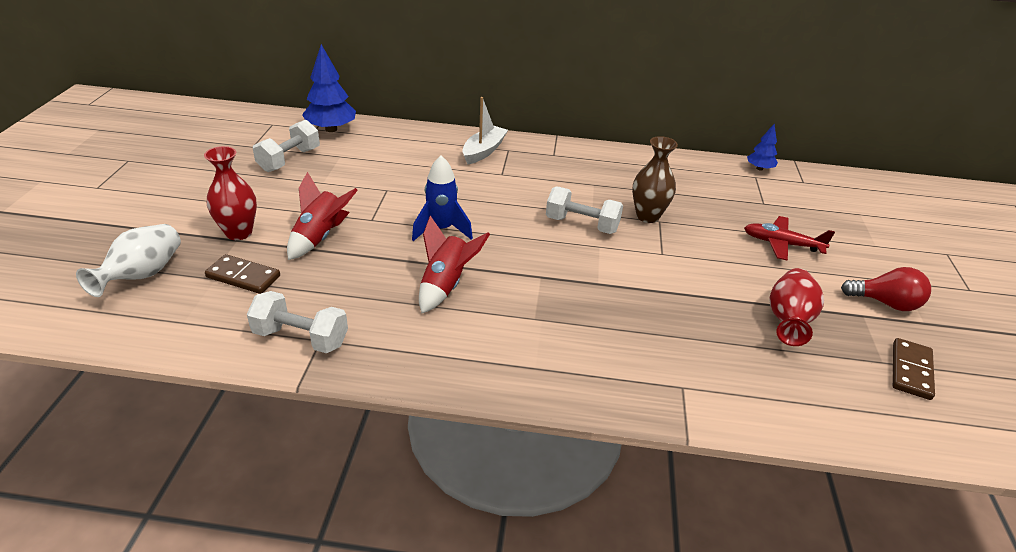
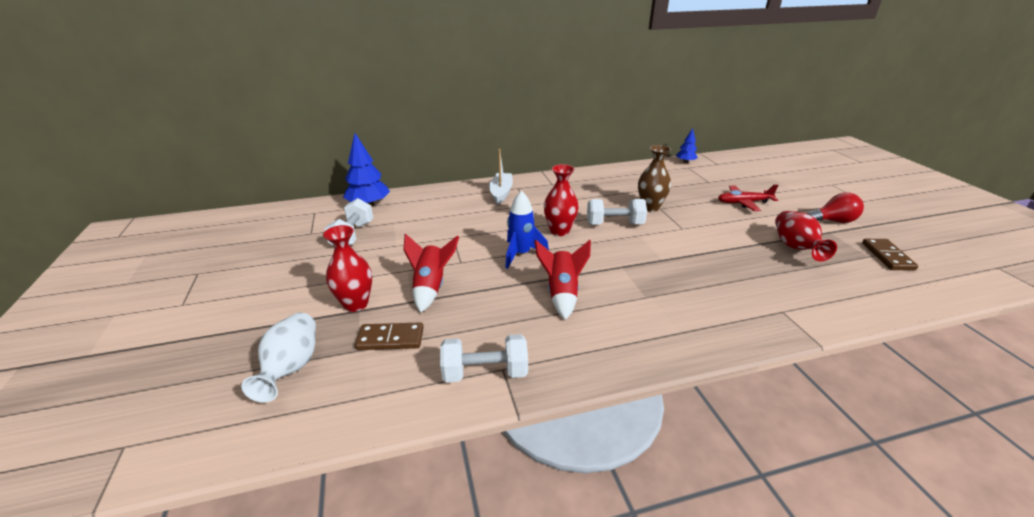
camera: 20 degrees left, 5 degrees down
(508, 215) = (559, 231): none -> red vase

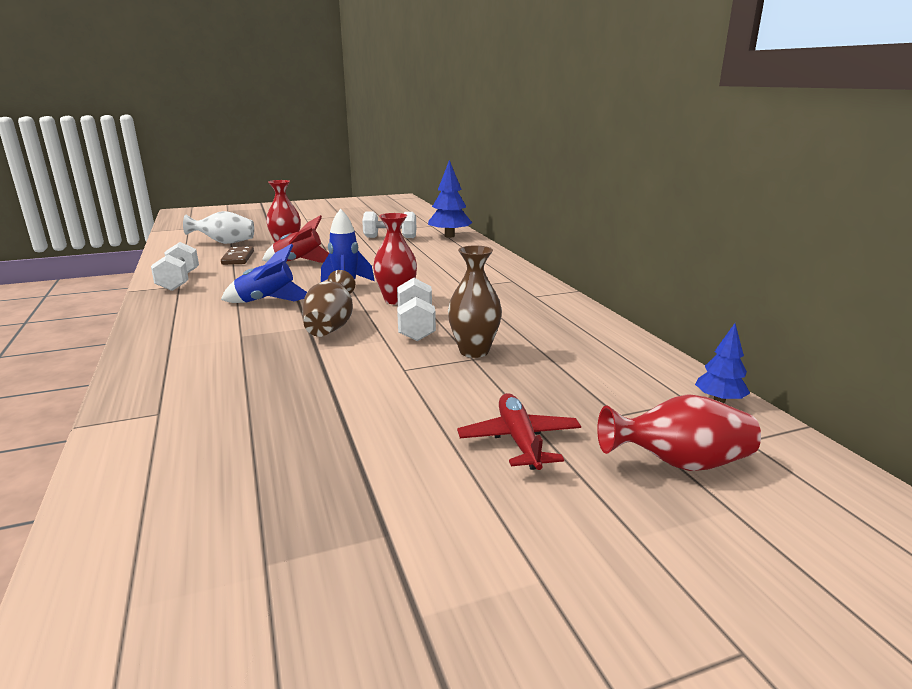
camera: 85 degrees right, 10 degrees down
(501, 193) = (494, 274): white boat -> none
(561, 293) = (267, 301): red rocket -> blue rocket
(619, 256) = (331, 326): none -> brown vase
(795, 248) = (324, 465): red vase -> red vase (679, 464)
(832, 221) = (444, 558): red light bulb -> none
(887, 256) = (252, 600): brown domino -> none

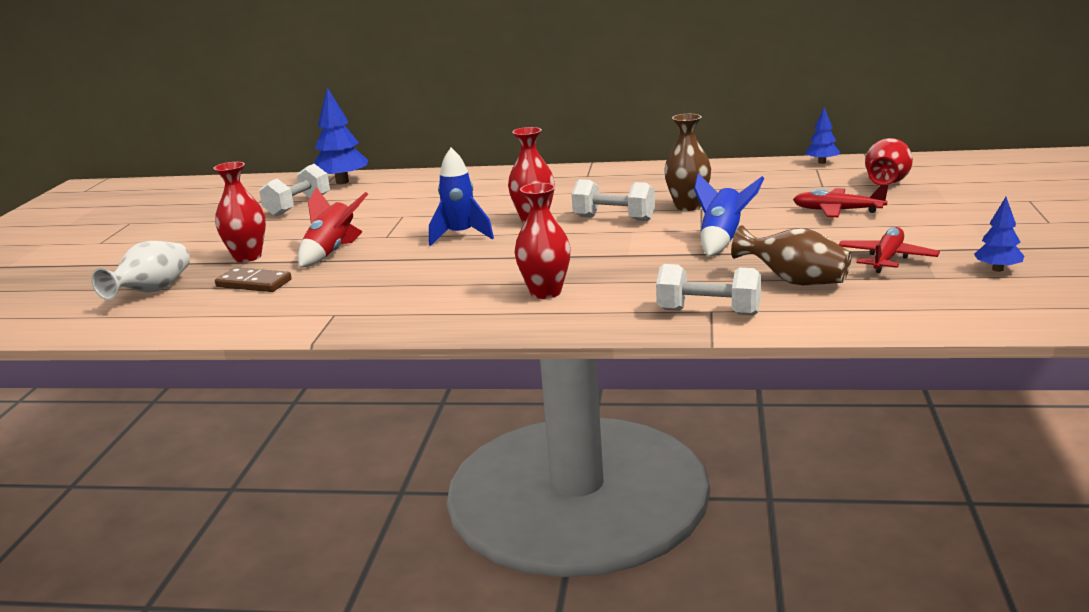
camera: 60 degrees left, 0 degrees up
(179, 281) = (314, 314): white dumbbell -> white dumbbell (708, 312)
(216, 336) = (545, 292): none -> red vase
(267, 301) = (464, 270): blue rocket -> blue rocket (722, 241)
(307, 637) = (997, 269): none -> blue tree
(331, 326) = (576, 247): brown vase -> brown vase (795, 281)
(337, 506) = (886, 258): none -> red plane

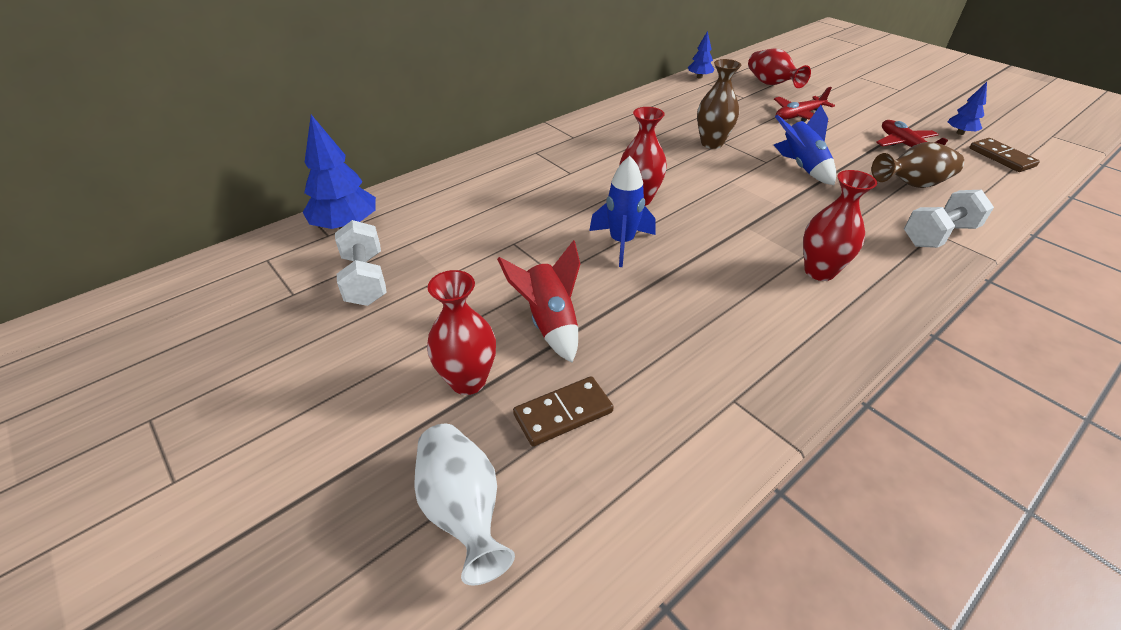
camera: 50 degrees left, 20 degrees up
(614, 219) = (692, 174): white dumbbell -> none
(980, 298) = (1001, 157): none -> brown domino

